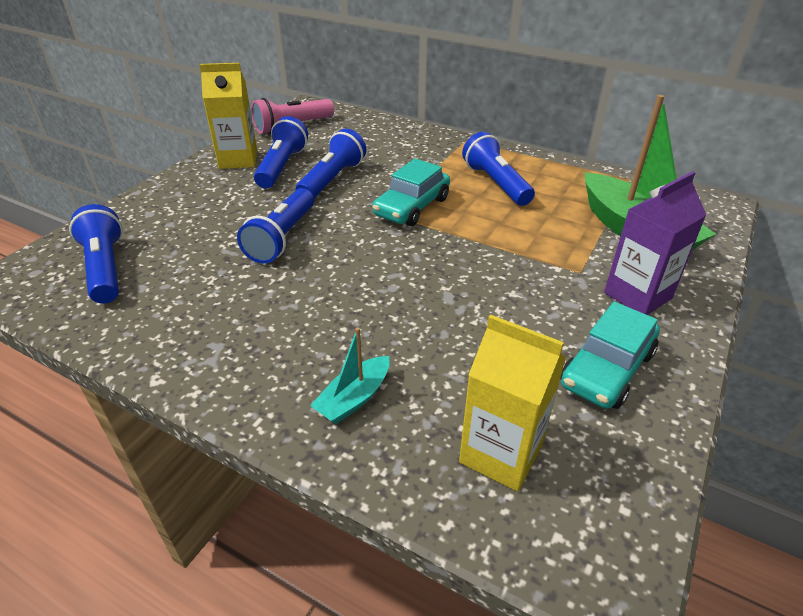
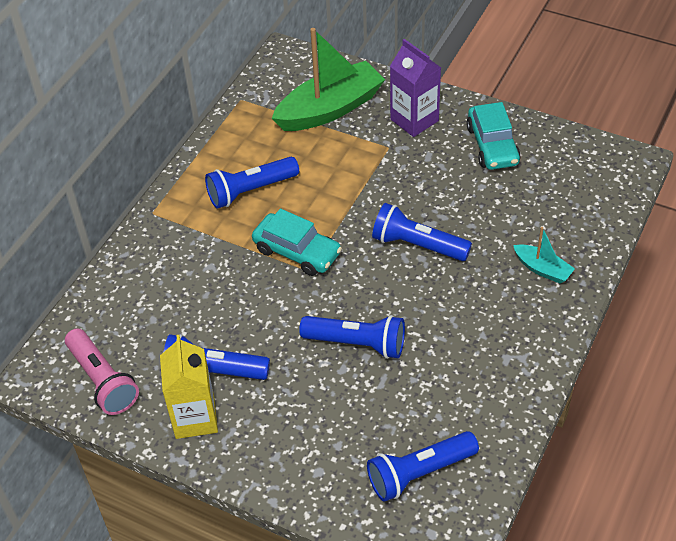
camera: 90 degrees left, 10 degrees up
(332, 180) = (244, 320): blue flashlight -> blue flashlight (417, 245)
(501, 453) = (570, 198): yellow carton -> none
(607, 369) = (492, 145): turquoise car -> turquoise car turned 45 degrees clockwise

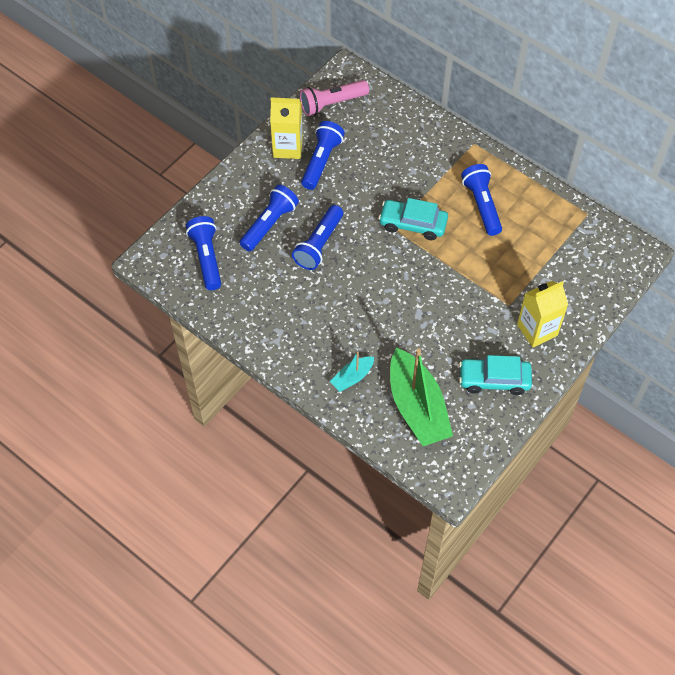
camera: 100 degrees right, 10 degrees up
(297, 251) = (413, 224): turquoise car -> turquoise car turned 60 degrees clockwise
(330, 109) = (563, 272): green boat -> green boat (417, 407)
(414, 120) = (537, 330): purple carton -> yellow carton
(417, 245) = (399, 301): blue flashlight -> blue flashlight (269, 224)

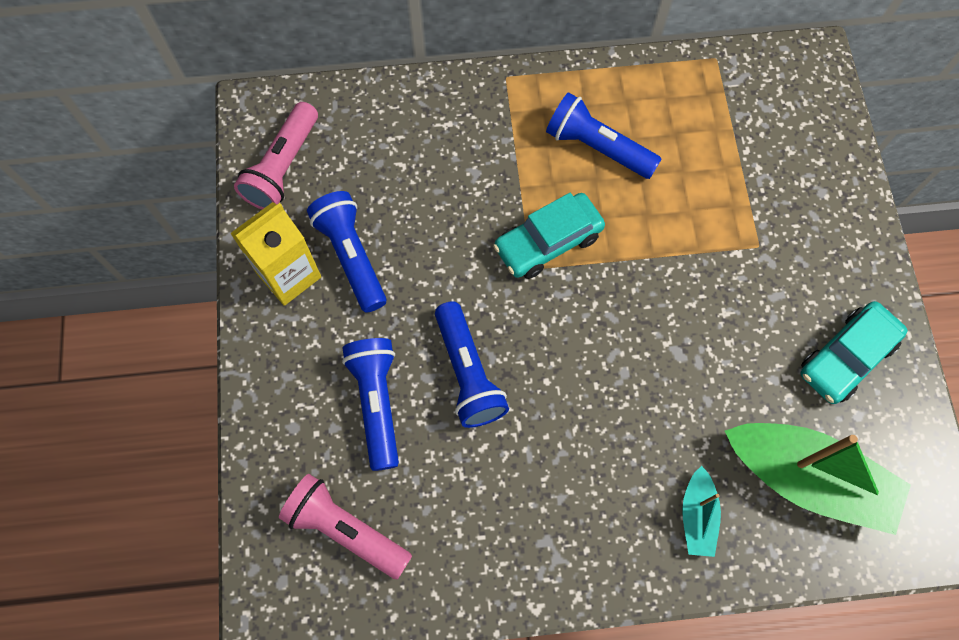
camera: 45 degrees left, 10 degrees up
(207, 258) = (346, 529): blue flashlight -> pink flashlight
(537, 330) = (820, 250): yellow carton -> none

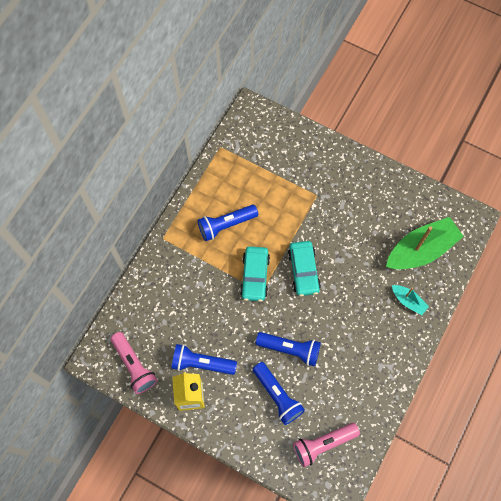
camera: 55 degrees left, 0 degrees up
(377, 403) = (277, 396): blue flashlight -> blue flashlight turned 150 degrees counterclockwise
(846, 357) = (384, 199): turquoise car -> turquoise car (303, 271)

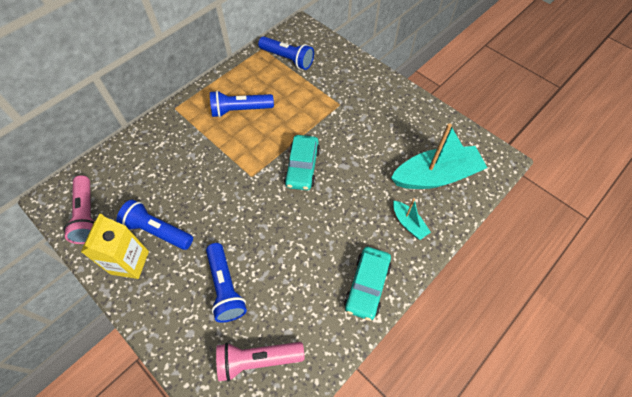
camera: 15 degrees right, 10 degrees down
(255, 276) = (250, 161): turquoise car -> turquoise car (367, 286)
(290, 349) = (259, 241): blue flashlight -> blue flashlight (287, 59)
(421, 250) = (436, 176): green boat -> turquoise boat

